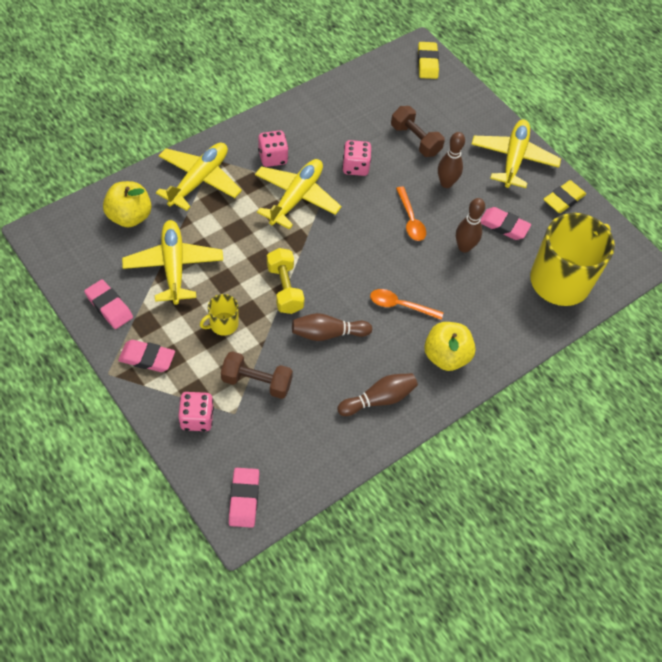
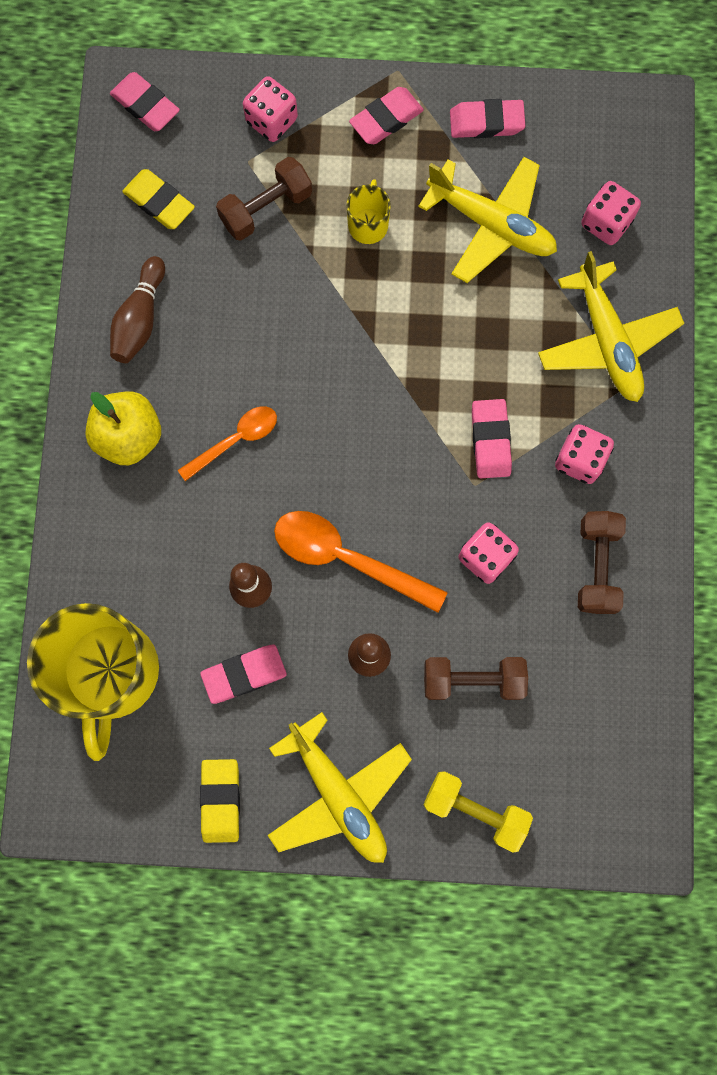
camera: 135 degrees right, 20 degrees up
(129, 216) = (606, 223): yellow apple -> pink dice
(284, 288) = (363, 325): yellow dumbbell -> yellow dumbbell (475, 810)
(296, 197) = (490, 440): yellow plane -> pink eraser
(318, 124) = (597, 566): none -> brown dumbbell
(328, 333) = (265, 328): brown bowling pin -> none
(410, 220) = (347, 558): orange spoon -> orange spoon, size x1.59
(427, 63) = (607, 828): yellow eraser -> yellow eraser (159, 202)

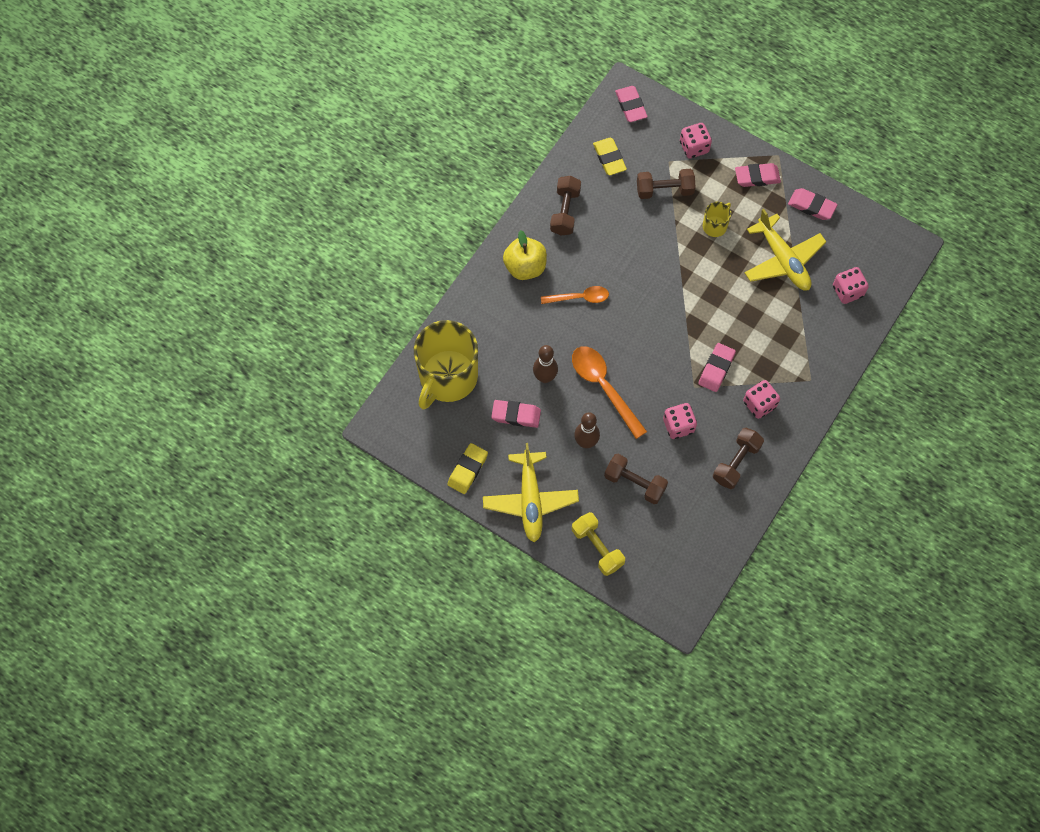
camera: 30 degrees right, 10 degrees down
(140, 319) = (565, 212): brown bowling pin -> brown dumbbell
(607, 341) = (811, 352): yellow plane -> none

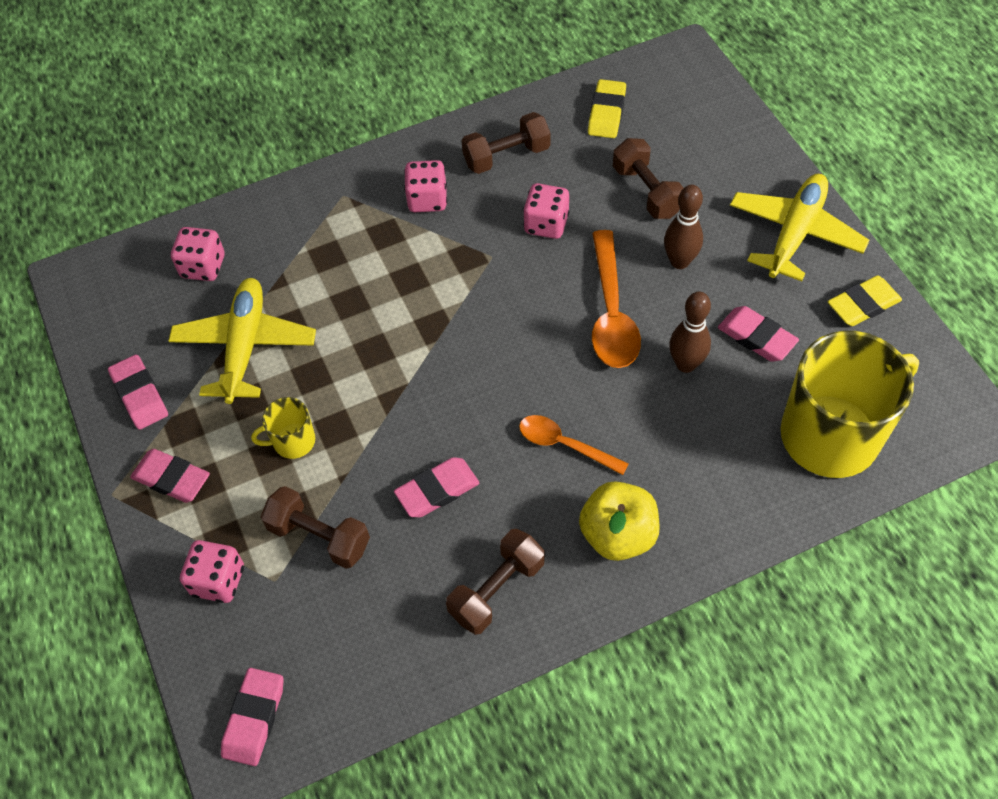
camera: 145 degrees left, 10 degrees down
(597, 547) = (738, 151): yellow dumbbell -> none
(609, 158) = (361, 641): yellow eraser -> yellow eraser (606, 113)
(716, 369) = (447, 262): pink eraser -> pink eraser (437, 490)

